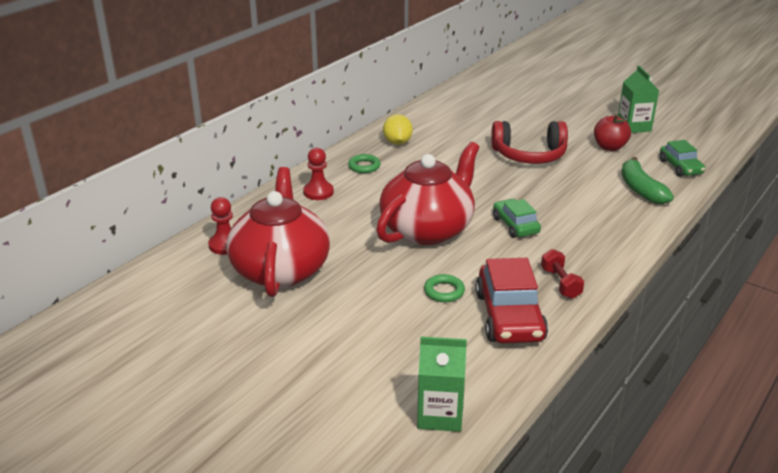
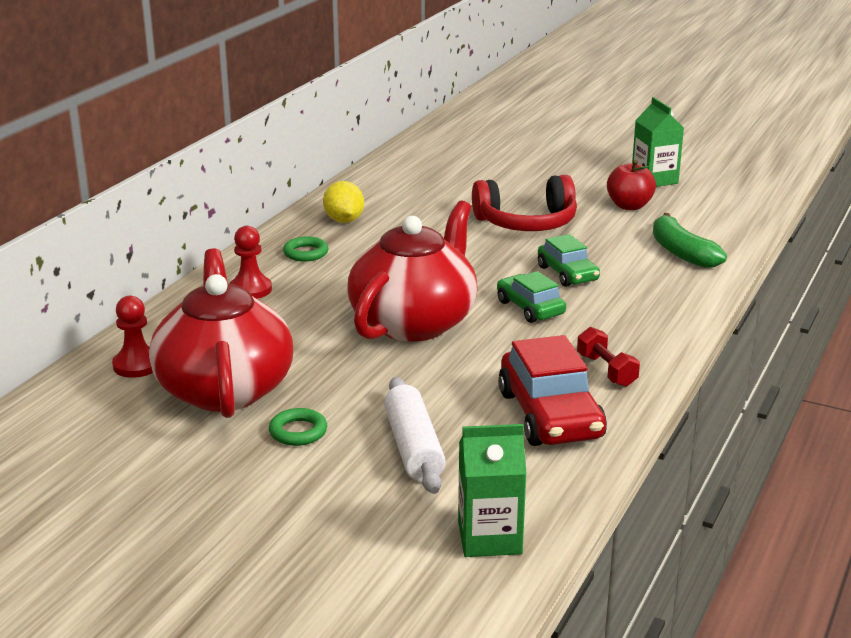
camera: 10 degrees left, 5 degrees down
(402, 332) = (413, 448): none -> white rolling pin
(444, 291) = (456, 394): green ring -> green ring (298, 432)
(680, 167) = (725, 223): green car -> green car (567, 274)

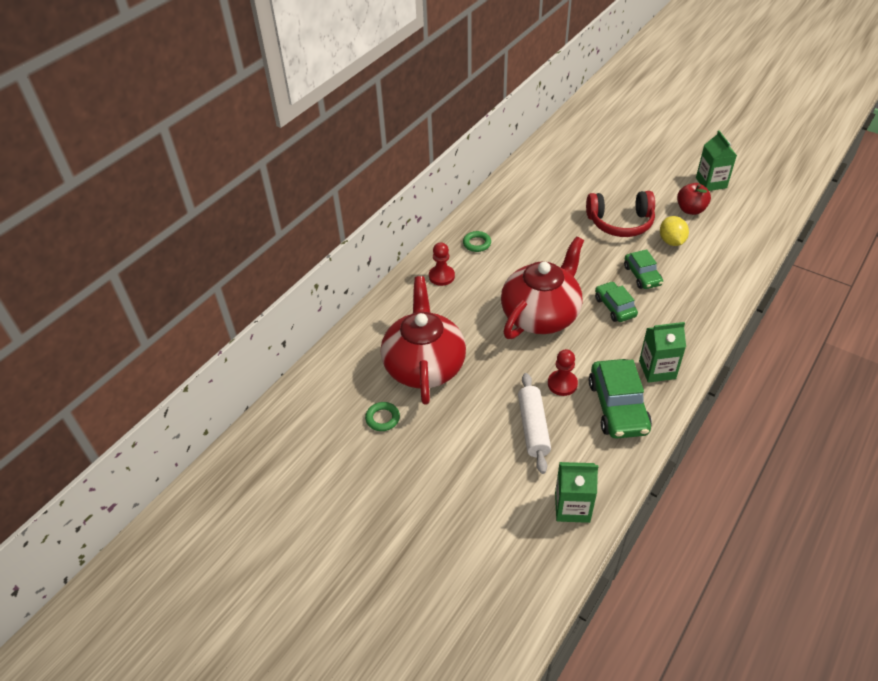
camera: 10 degrees right, 20 degrees up
(137, 365) = (373, 340): red pawn -> red pawn (562, 384)
(298, 432) = (466, 407): green ring -> green ring (382, 418)
(344, 220) = (502, 213): yellow lemon -> yellow lemon (671, 241)
(550, 415) = (618, 407): red car -> green car
(606, 370) = (657, 369): red dumbbell -> green carton
(681, 252) = (719, 260): green banana -> none

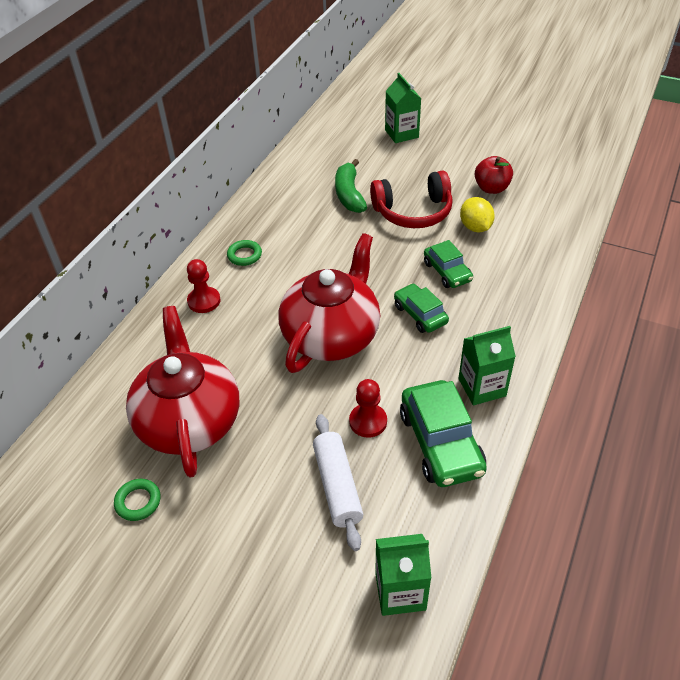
camera: 10 degrees left, 0 degrees up
(568, 202) = (349, 194): none -> green banana
(711, 183) = (509, 155): green carton -> green carton (401, 134)

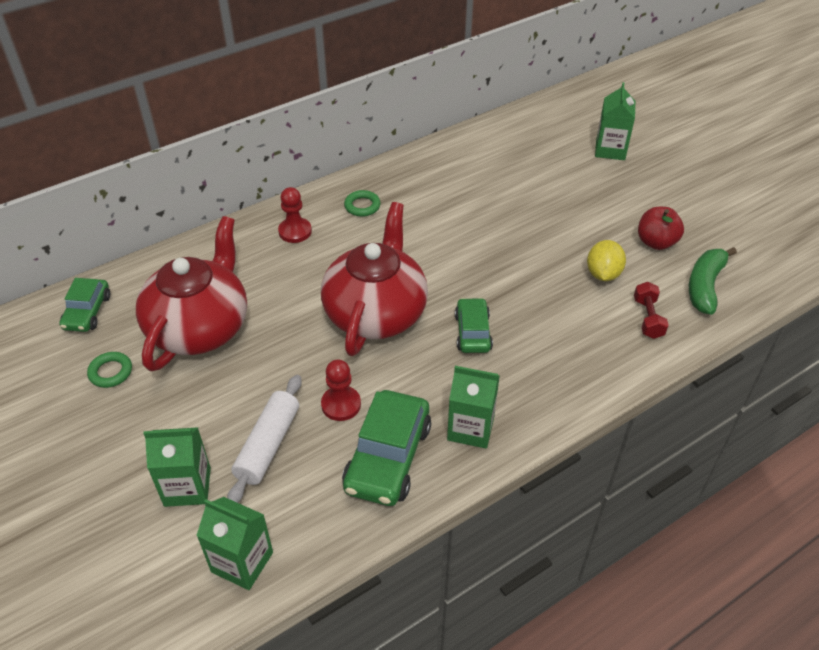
camera: 30 degrees right, 0 degrees up
(299, 559) = (187, 487): none -> green carton
(331, 335) = (376, 312): red teapot -> red teapot turned 45 degrees counterclockwise
(349, 194) = (505, 189): green banana -> green banana (705, 286)
(413, 212) = (553, 232): red headphones -> none
(447, 272) = (535, 304): green car -> green car (87, 312)
(533, 245) = (647, 318): none -> red dumbbell

